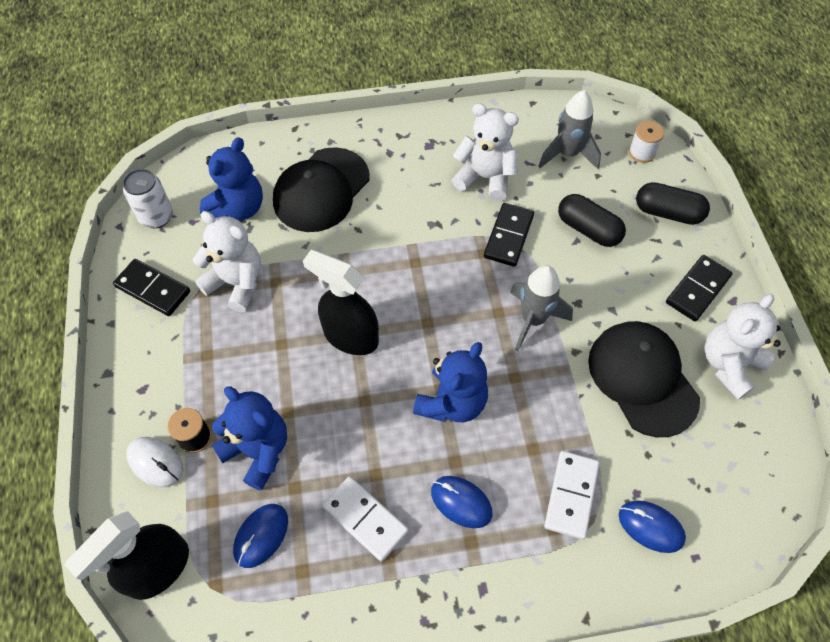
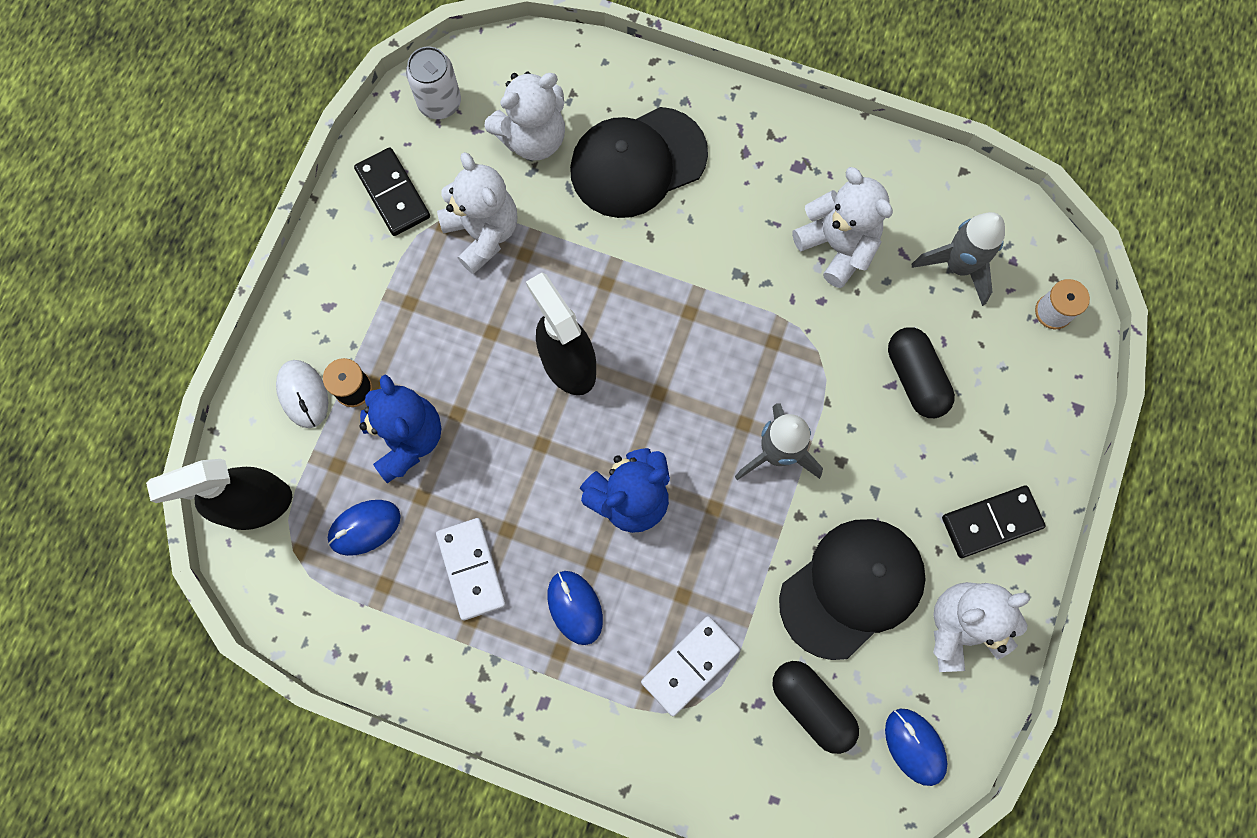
camera: 30 degrees right, 15 degrees up
(238, 208) = (533, 138): blue teddy bear -> white teddy bear
(508, 236) = (816, 337): black domino -> none
(642, 378) = (852, 588): black cap -> black cap turned 45 degrees clockwise
(650, 527) = (749, 744): blue mouse -> blue mouse (915, 746)
(667, 213) = (1027, 408): black capsule -> black capsule (811, 706)

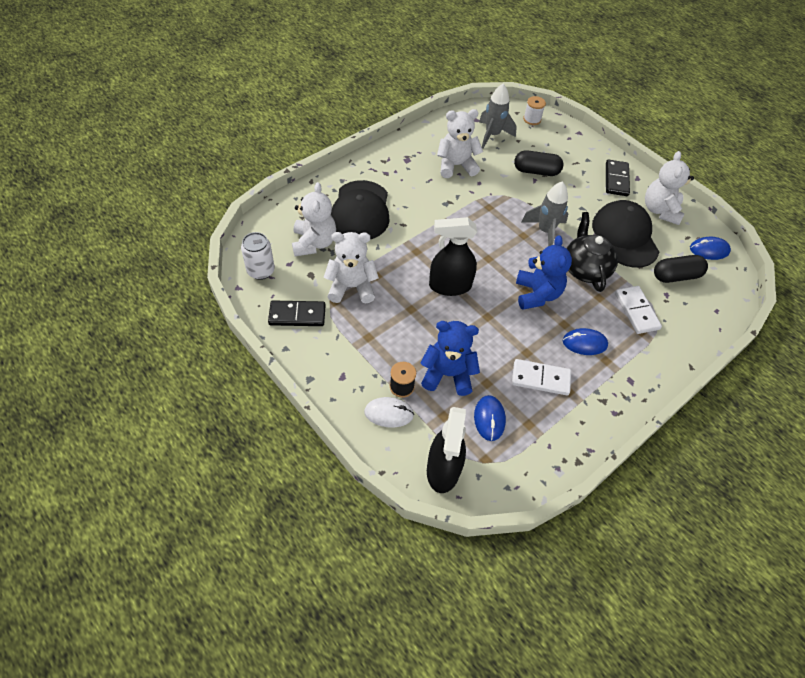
camera: 65 degrees left, 20 degrees down
(731, 550) = (585, 269): none -> black teapot

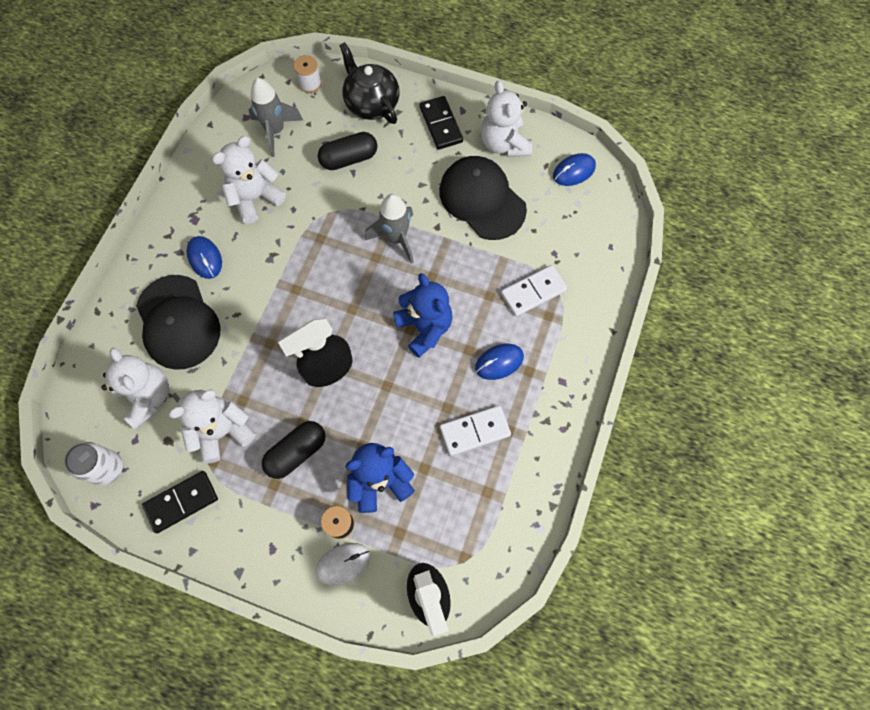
camera: 25 degrees left, 15 degrees up
(489, 419) = (446, 509): blue mouse -> blue mouse (205, 258)
(585, 269) = (459, 266): black teapot -> black teapot (371, 104)
(636, 311) = (533, 292): white domino -> white domino turned 75 degrees counterclockwise
(676, 276) = (554, 224): black capsule -> black capsule (296, 452)

